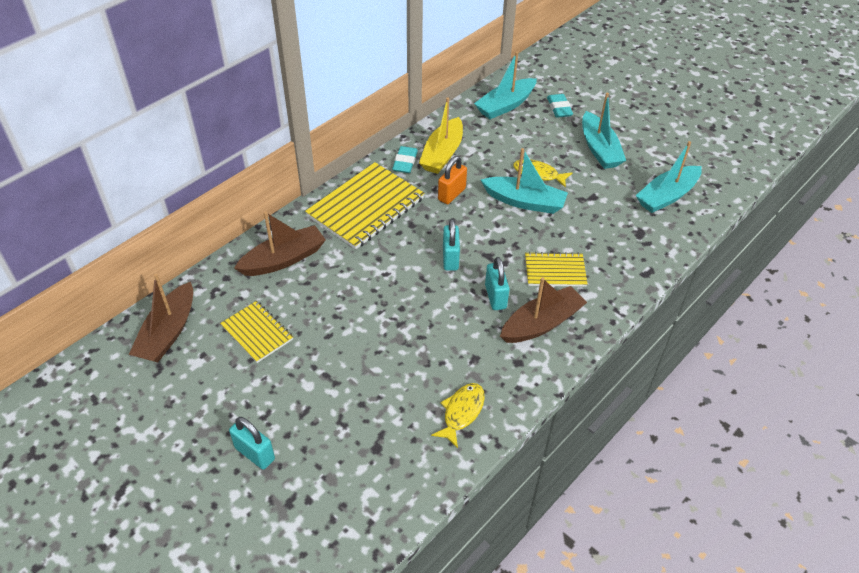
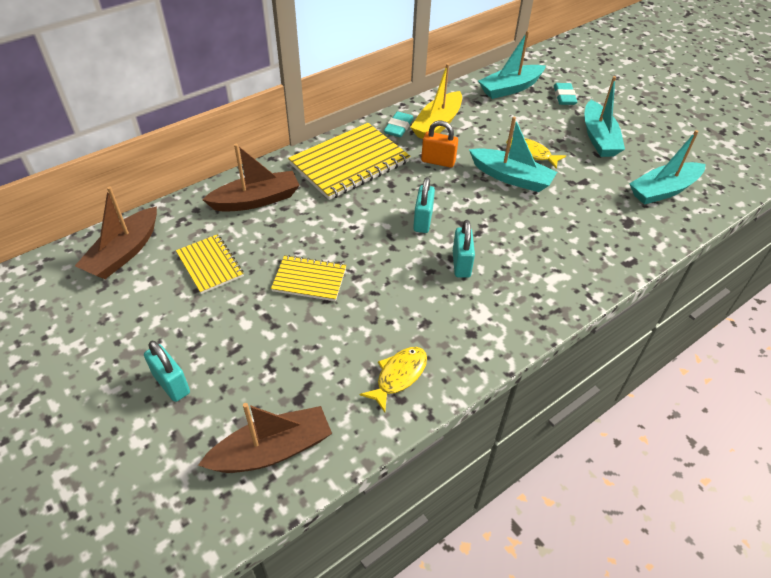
camera: 10 degrees right, 0 degrees up
(451, 194) = (438, 161): orange padlock -> orange padlock turned 60 degrees clockwise
(541, 323) = (505, 297): brown boat -> brown boat (272, 450)
(555, 271) = (529, 247): yellow notebook -> yellow notebook (309, 279)

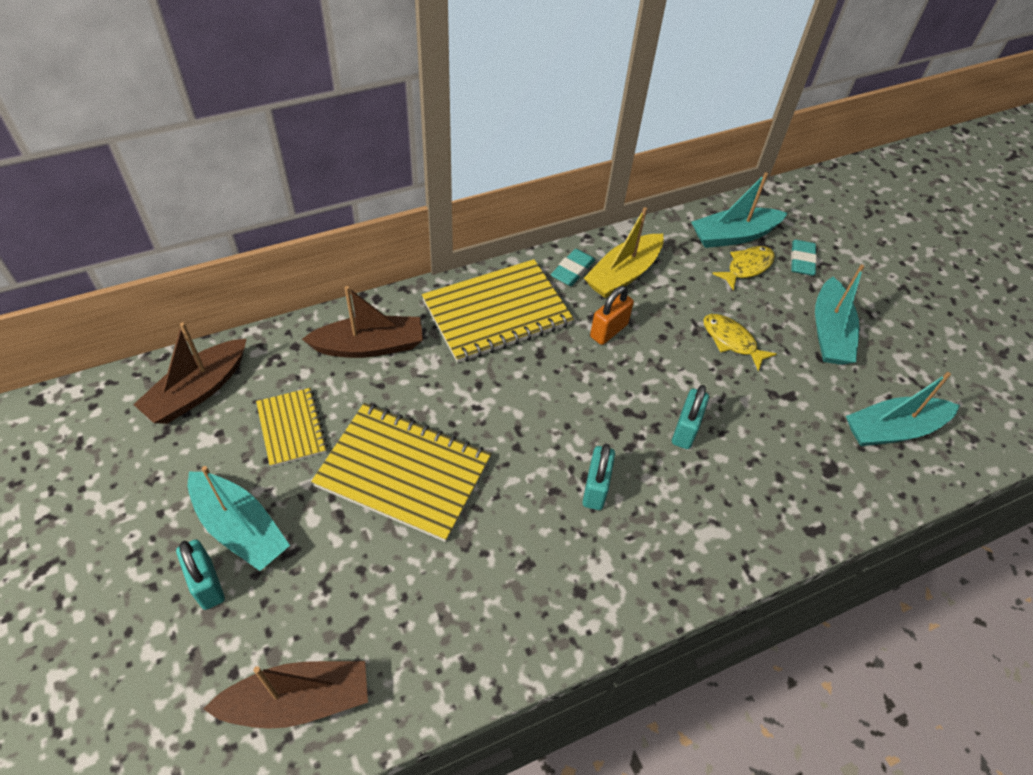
camera: 10 degrees right, 5 degrees up
(309, 279) = (403, 473): yellow notebook -> yellow notebook, size x1.81
(399, 376) = (474, 633): yellow fish -> yellow fish (747, 267)
(422, 221) = (565, 415): turquoise padlock -> turquoise padlock (685, 430)
(438, 161) = (608, 330): orange padlock -> orange padlock turned 75 degrees counterclockwise
(511, 177) = (696, 372): turquoise boat -> turquoise boat (240, 528)

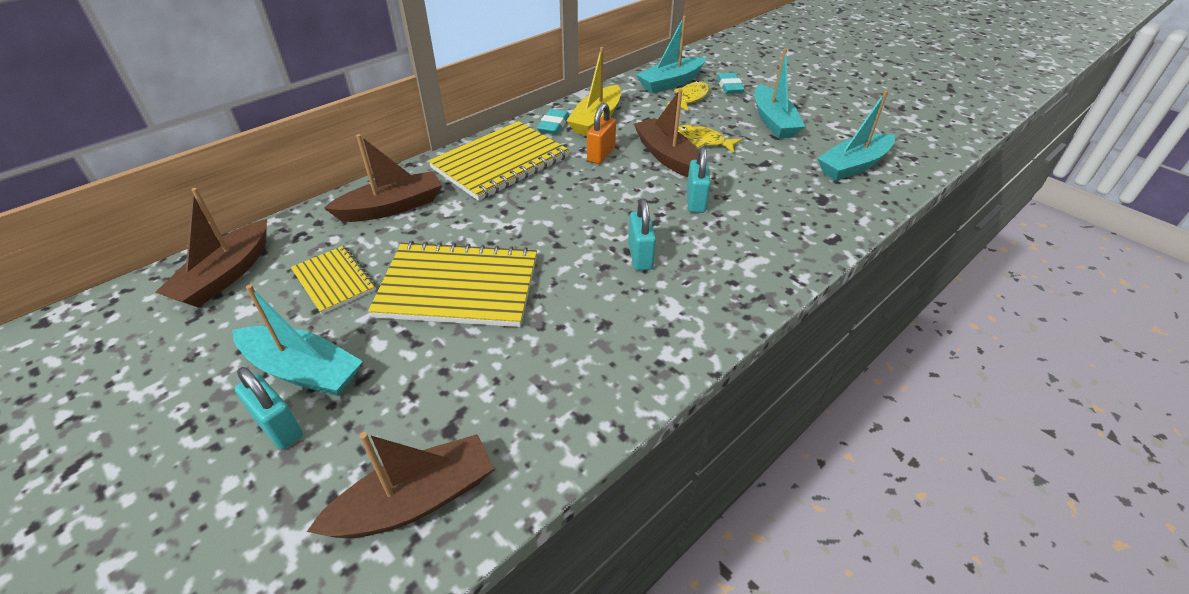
camera: 15 degrees left, 10 degrees down
(680, 353) = (666, 156): none -> brown boat

